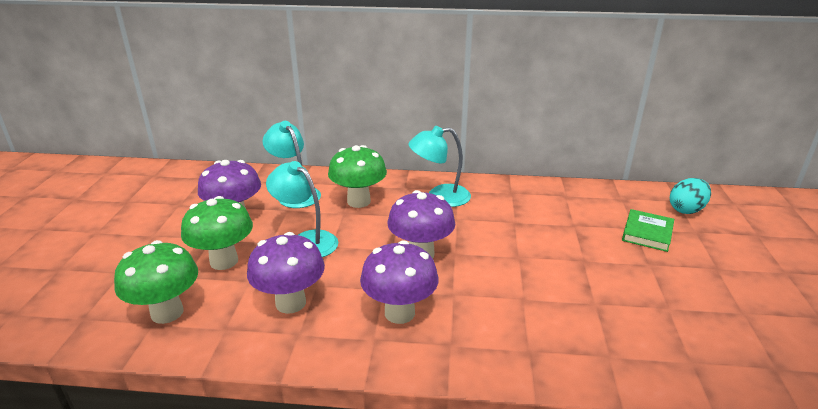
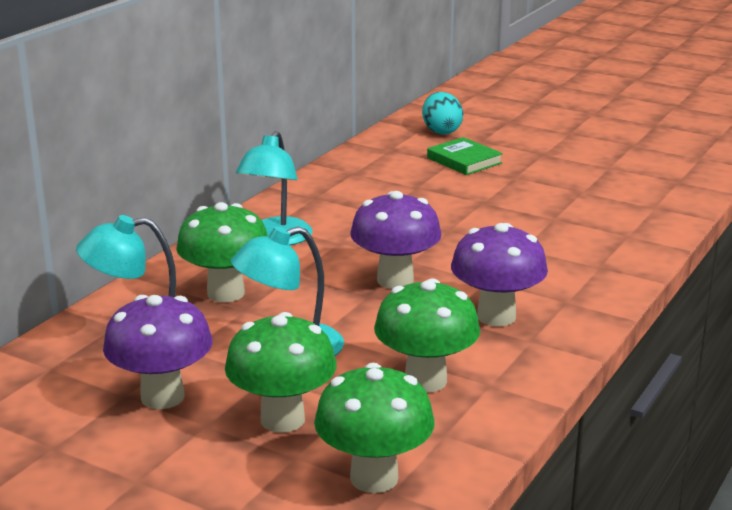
camera: 65 degrees left, 5 degrees down
(290, 303) = (425, 381): purple mushroom -> green mushroom

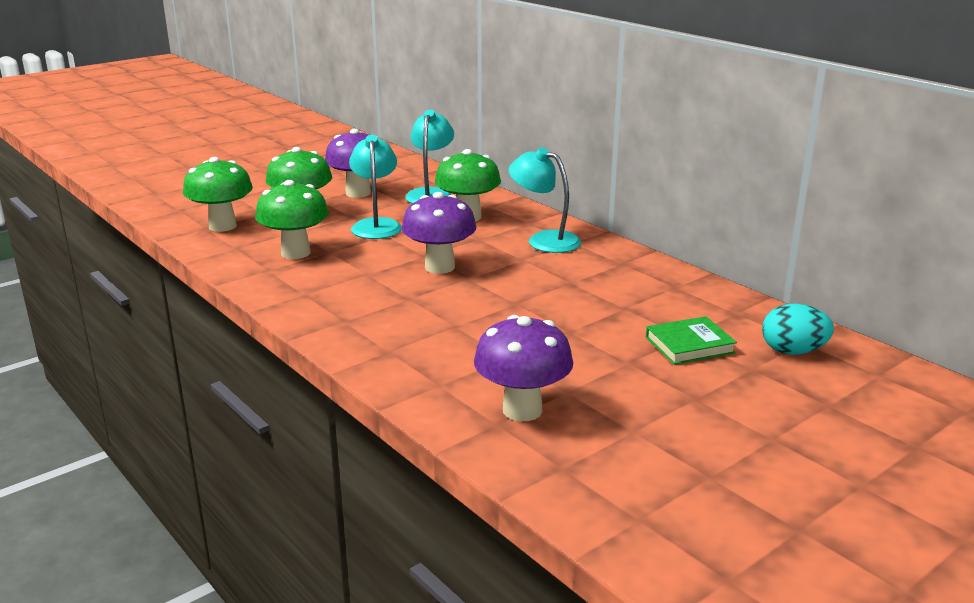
camera: 110 degrees right, 0 degrees up
(496, 316) = (350, 289): purple mushroom -> purple mushroom (522, 410)

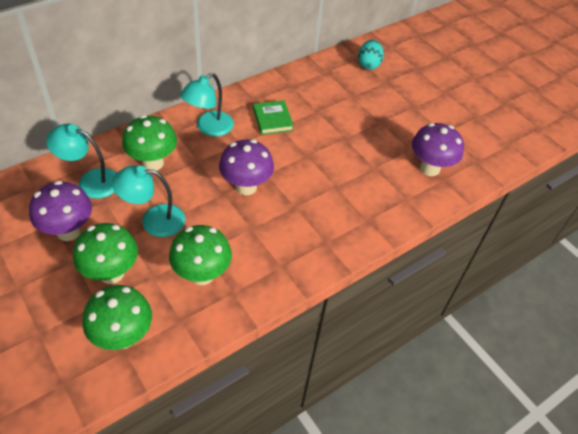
camera: 90 degrees left, 25 degrees up
(689, 345) = (362, 96): green book -> green book (272, 119)

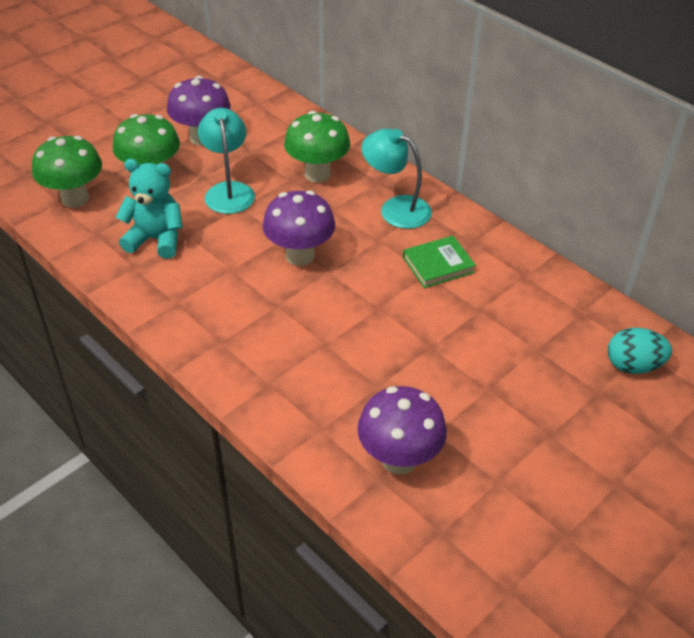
camera: 85 degrees right, 5 degrees down
(90, 181) = (275, 136): turquoise lamp -> none
(202, 274) = (156, 239): green mushroom -> turquoise teddy bear

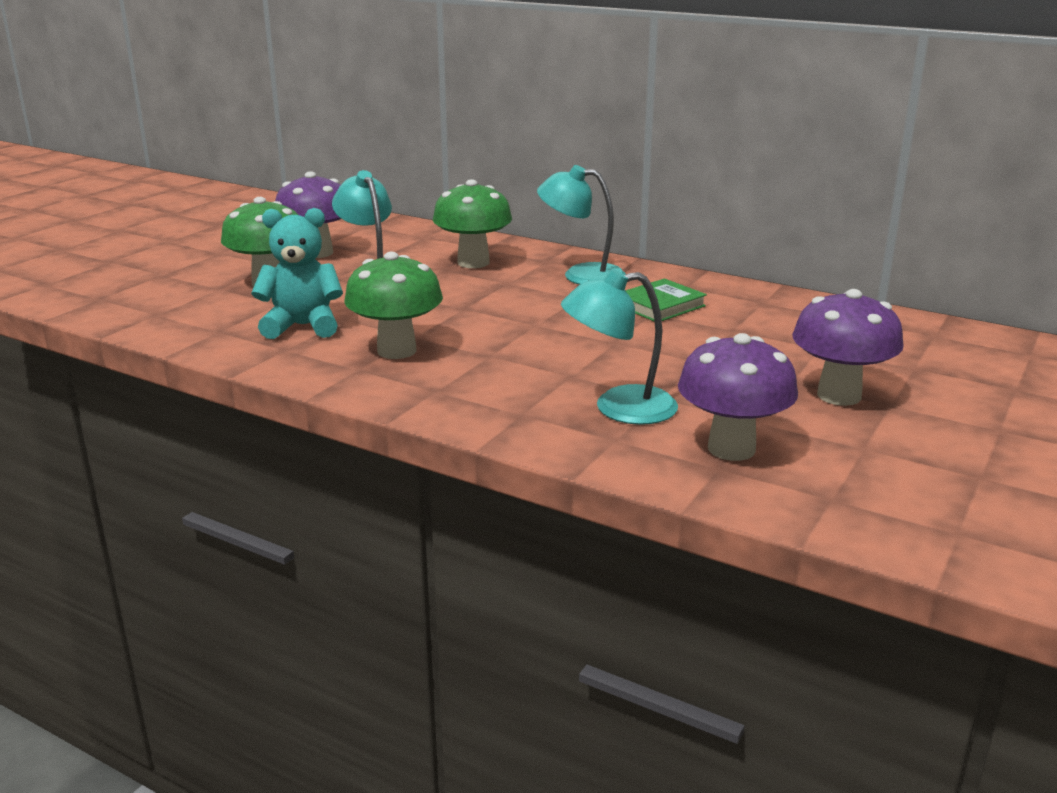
camera: 15 degrees left, 20 degrees down
(75, 199) = (176, 309): green mushroom -> green mushroom (396, 350)
(300, 256) = (492, 318): purple mushroom -> purple mushroom (839, 395)
(341, 393) = (619, 408): none -> turquoise lamp
(633, 366) = (934, 345): turquoise egg -> none

